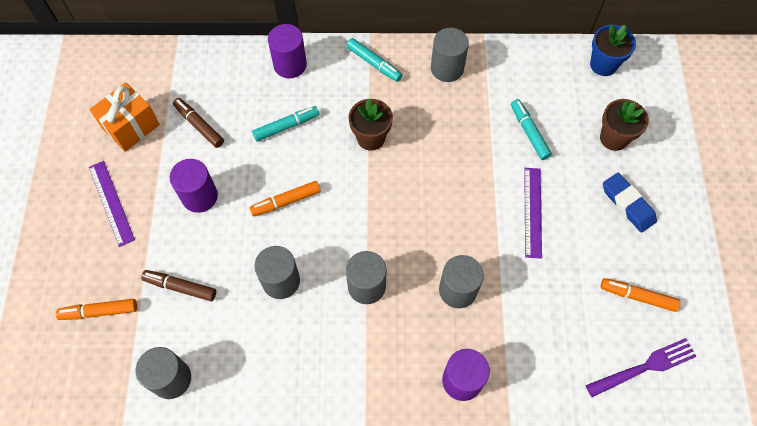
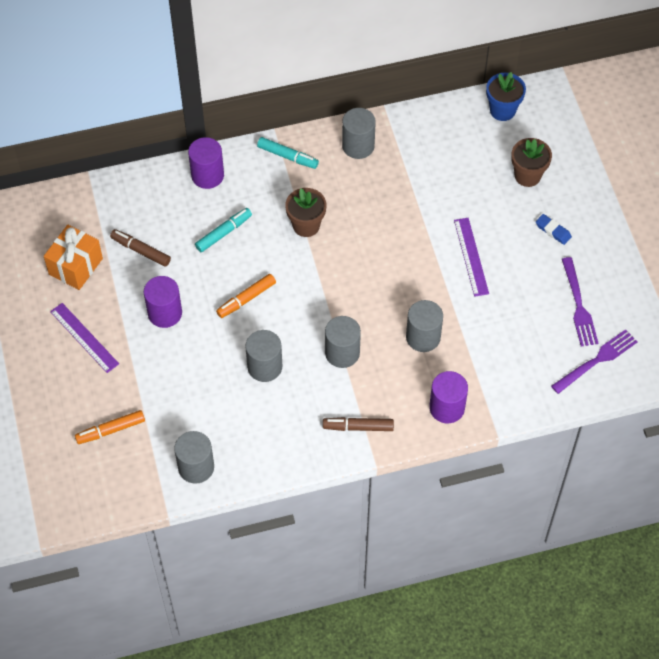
camera: 15 degrees left, 5 degrees down
(181, 287) = (176, 393): brown marker -> brown marker (358, 427)
(529, 132) = (450, 188): turquoise marker -> none
(627, 204) = (553, 231): blue eraser -> blue eraser, size x0.65
(638, 296) = (579, 306): orange marker -> purple fork

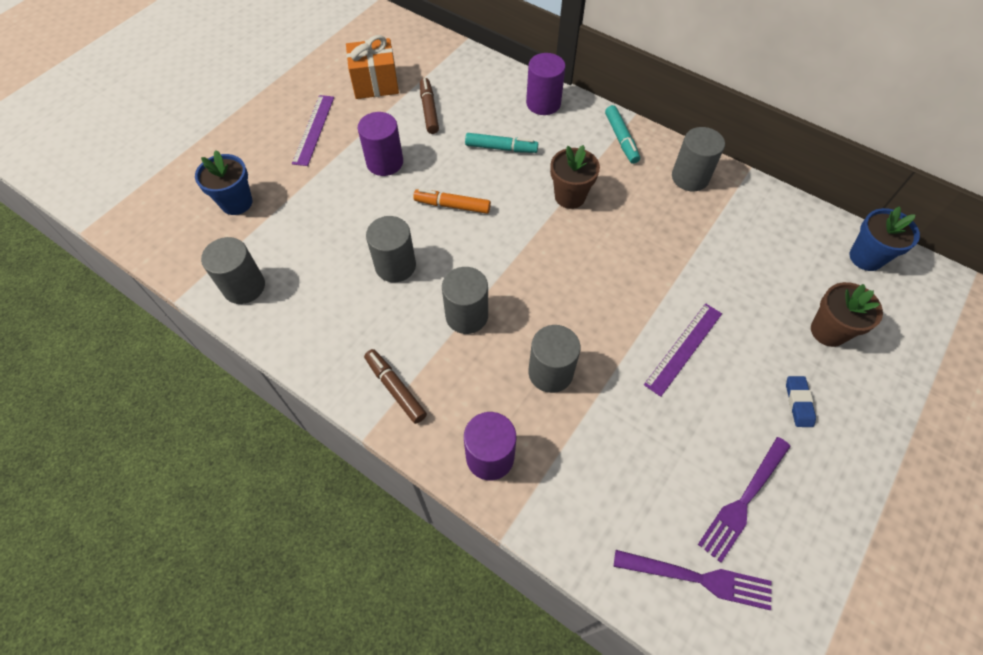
camera: 50 degrees right, 0 degrees up
(111, 430) = (236, 202): orange marker -> blue flower pot

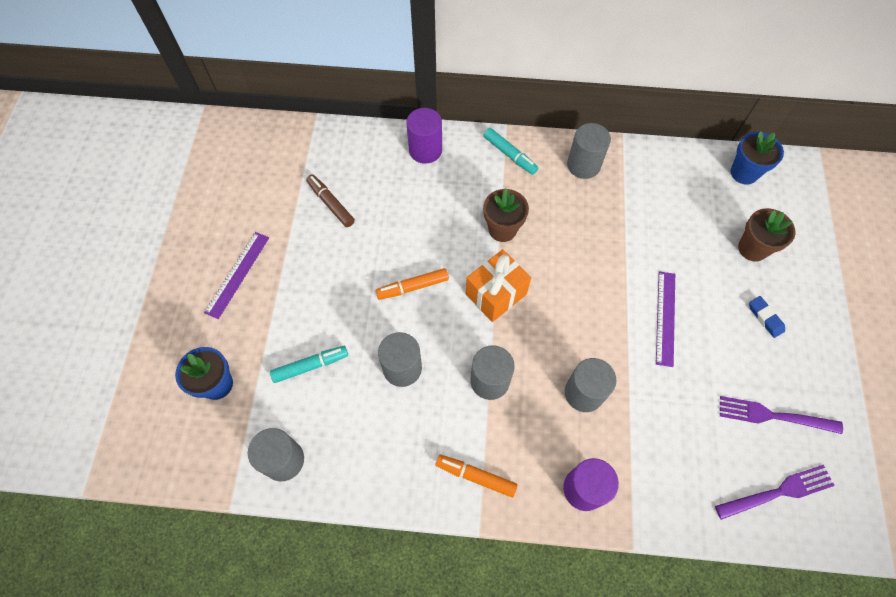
camera: 30 degrees left, 5 degrees up
(313, 129) = (237, 274): purple ruler -> purple ruler turned 45 degrees clockwise
(375, 84) = (263, 199): orange gift -> orange gift (496, 294)
(385, 162) = (326, 275): purple cylinder -> none
(395, 389) = (476, 476): brown marker -> orange marker
(500, 148) = (417, 211): turquoise marker -> turquoise marker (310, 366)
(743, 501) = (773, 416): purple fork -> purple fork turned 90 degrees clockwise

